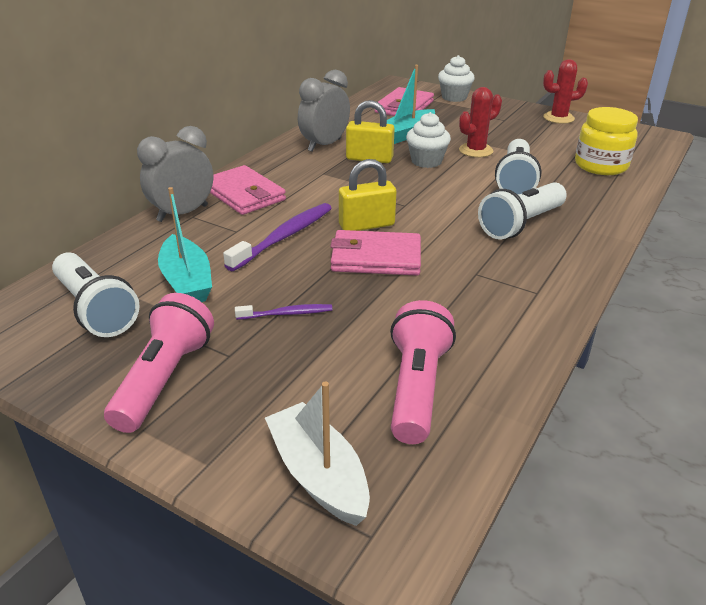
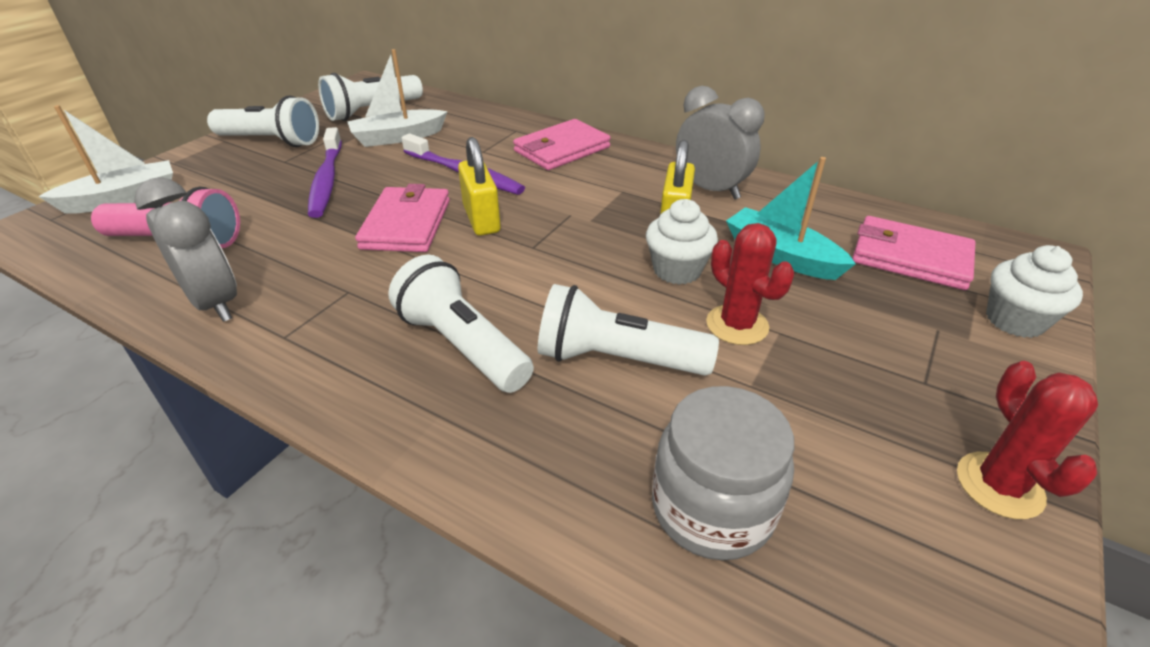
camera: 90 degrees right, 5 degrees up
(164, 379) = (271, 141): pink flashlight -> white flashlight
(182, 213) = (521, 125): grey clock -> grey clock (215, 303)
(187, 281) = (398, 137): turquoise boat -> white boat
(287, 314) = (327, 180): purple toothbrush -> purple toothbrush, size x1.81
(601, 165) = (712, 508): yellow jar -> grey jar

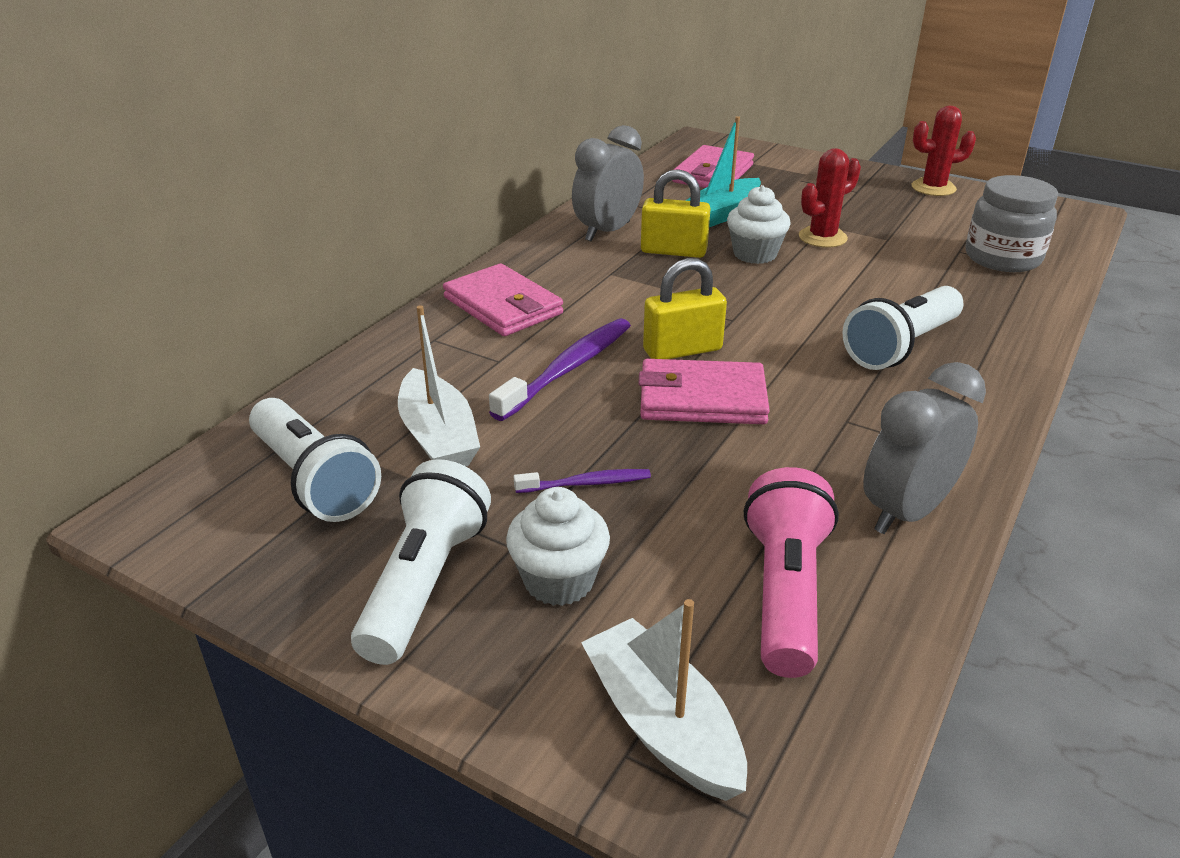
camera: 90 degrees left, 5 degrees down
(327, 180) = (586, 483): purple toothbrush -> purple toothbrush, size x0.55
(617, 359) = (884, 282): white flashlight -> none
(1014, 320) = (781, 159): white cupcake -> white cupcake (559, 581)

